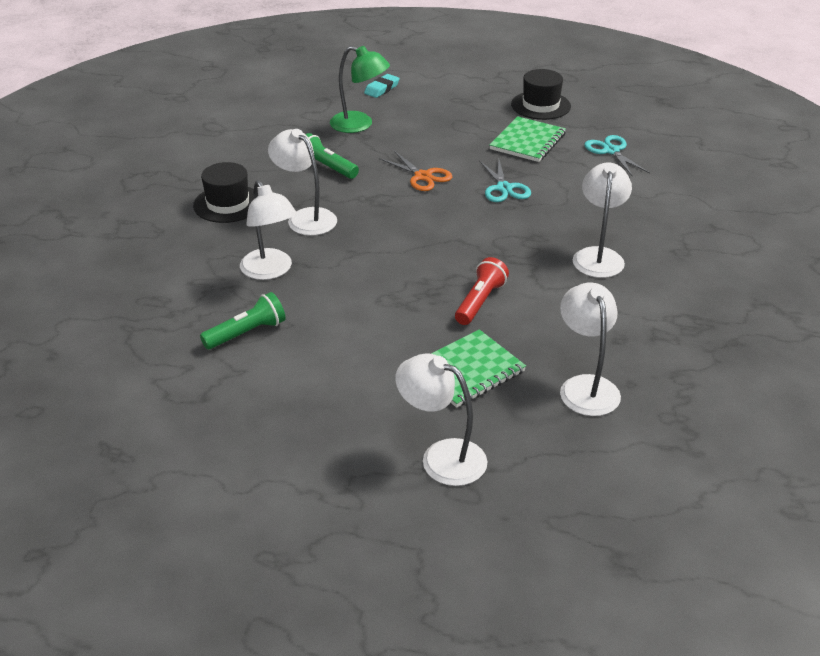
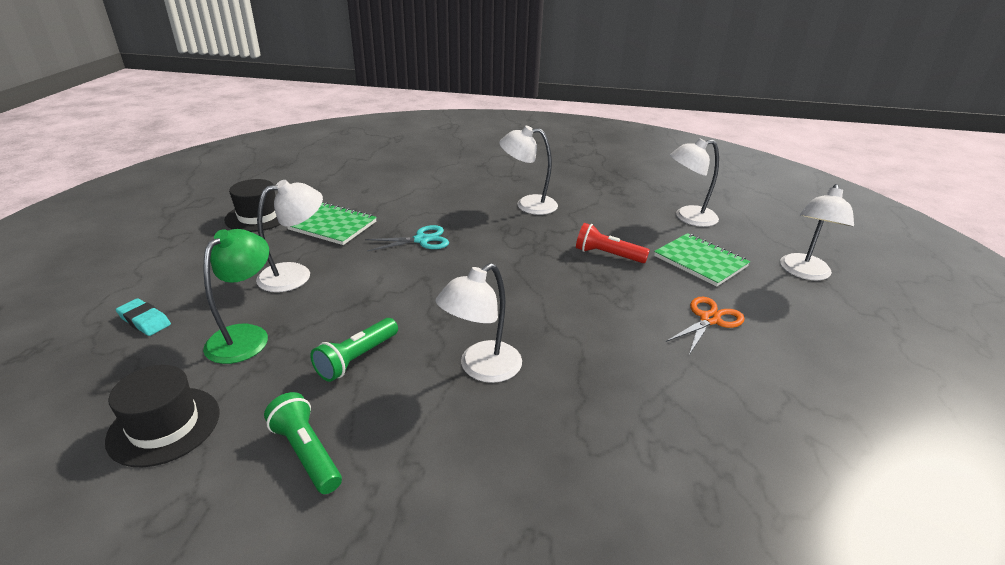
camera: 95 degrees left, 5 degrees down
(228, 204) = (448, 453): black hat -> black hat (164, 426)
(247, 333) = (725, 396): green flashlight -> green flashlight (307, 453)
(270, 271) = (602, 388): white lamp -> white lamp (295, 274)
(423, 176) = (392, 285): orange scissors -> orange scissors (709, 319)
(611, 151) = (362, 190): turquoise scissors -> none

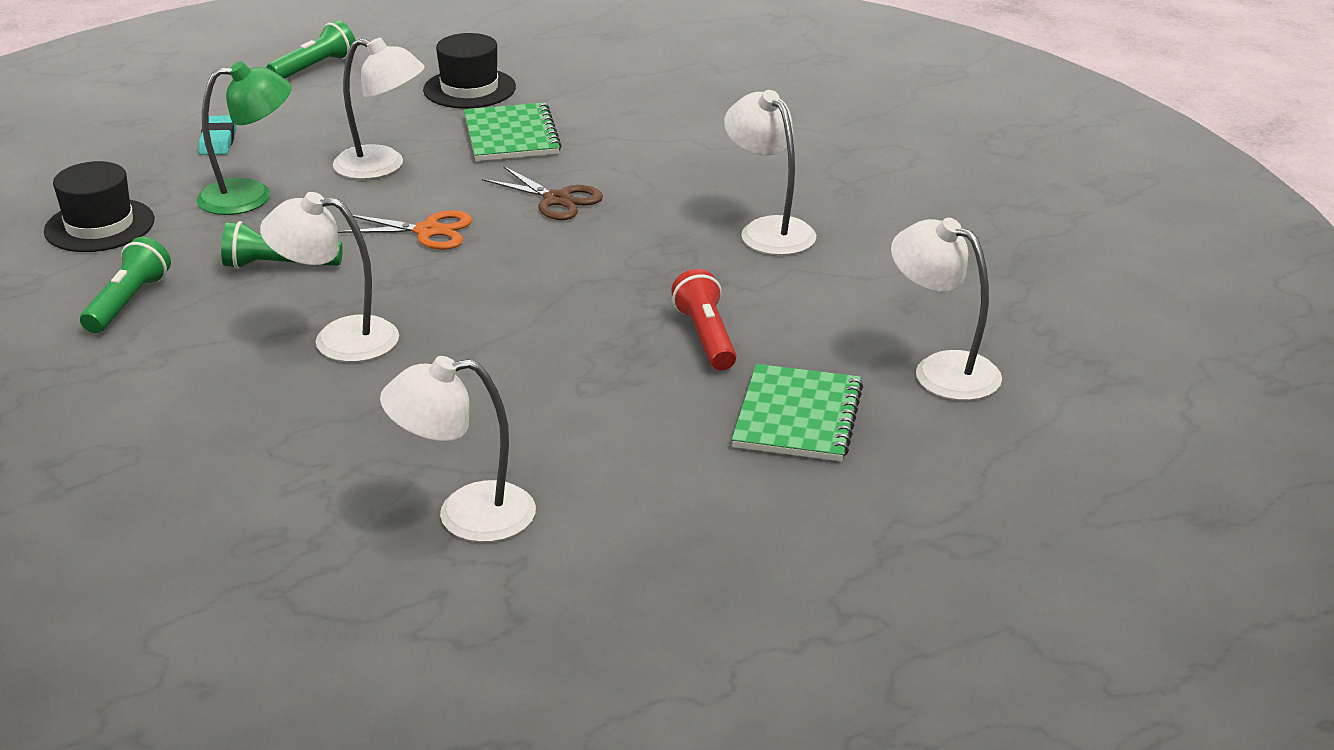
camera: 55 degrees right, 0 degrees up
(127, 250) = (315, 68): none -> green flashlight
(422, 240) = (557, 200): turquoise scissors -> brown scissors
(709, 319) = (632, 462): orange scissors -> orange scissors (428, 231)
(804, 273) = (897, 521): white lamp -> white lamp (466, 515)

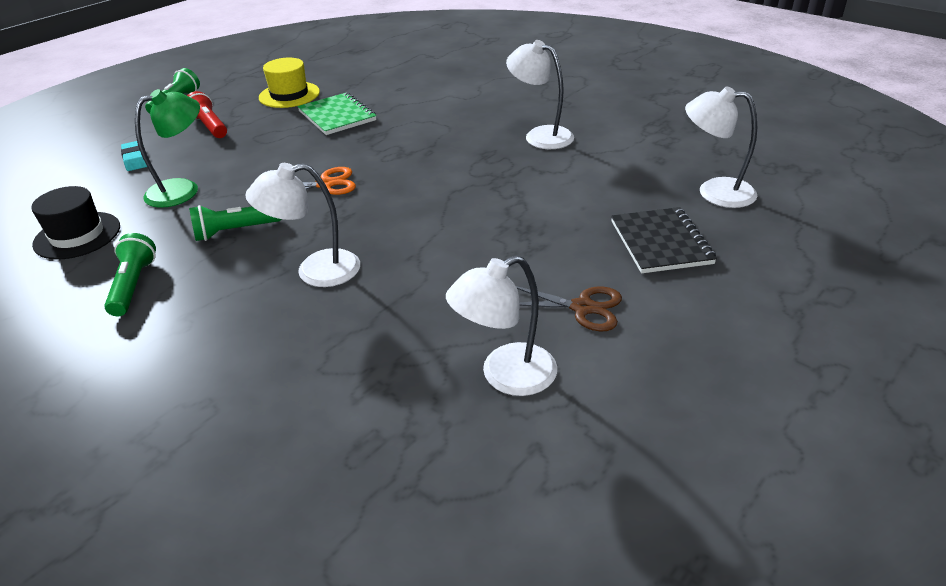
camera: 20 degrees left, 5 degrees up
(382, 166) = (264, 151): white lamp -> none
(469, 89) = (289, 95): black hat -> yellow hat
(557, 200) = (396, 146): brown scissors -> brown scissors (582, 308)
(706, 337) = (560, 207): red flashlight -> red flashlight (209, 126)
(798, 417) = (661, 242): green notebook -> black notebook

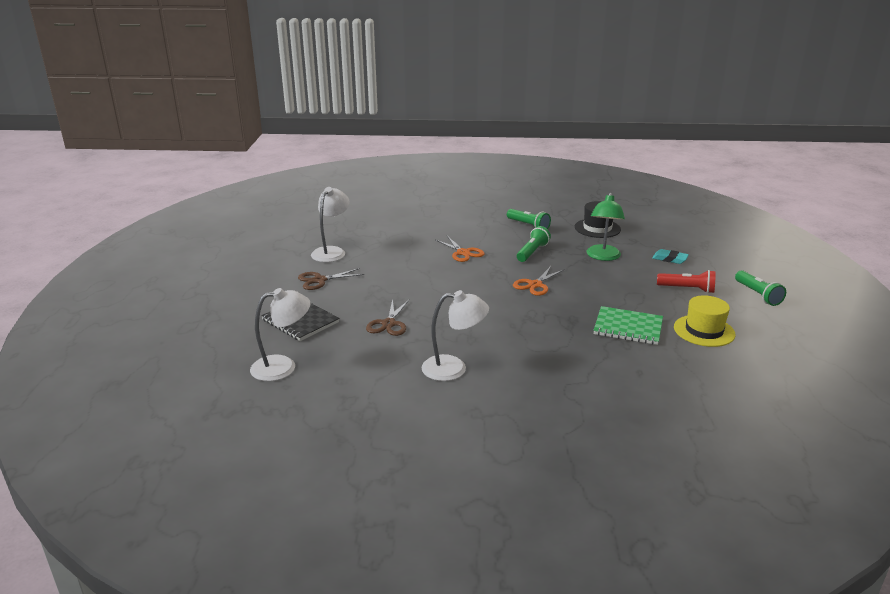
camera: 140 degrees right, 10 degrees down
(315, 271) = (463, 253): white lamp -> orange scissors
(553, 198) = (389, 324): none -> brown scissors

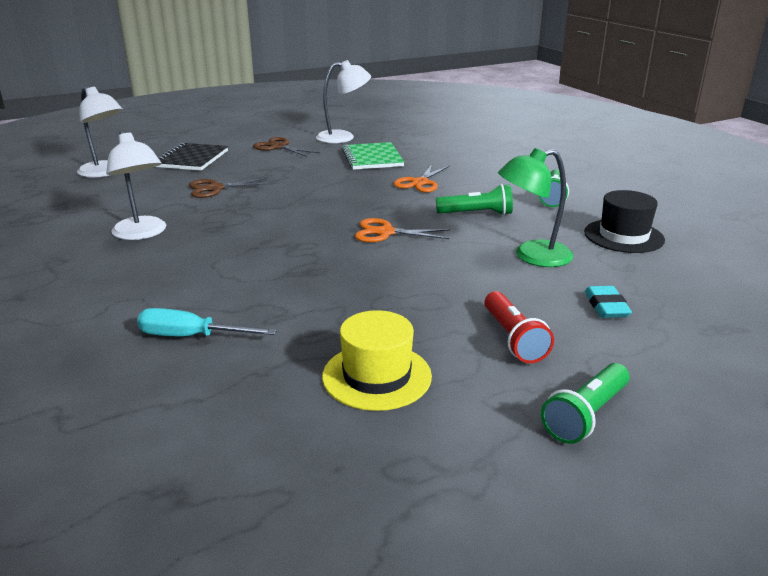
camera: 60 degrees right, 0 degrees up
(628, 327) = (326, 311): green notebook -> green notebook (372, 158)
(632, 374) = (191, 336): none -> turquoise screwdriver

